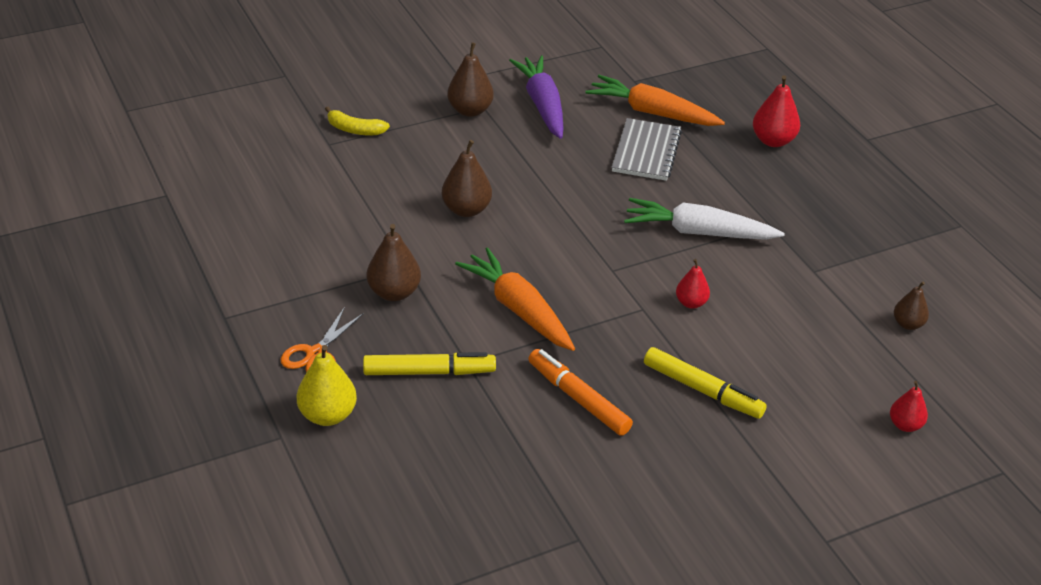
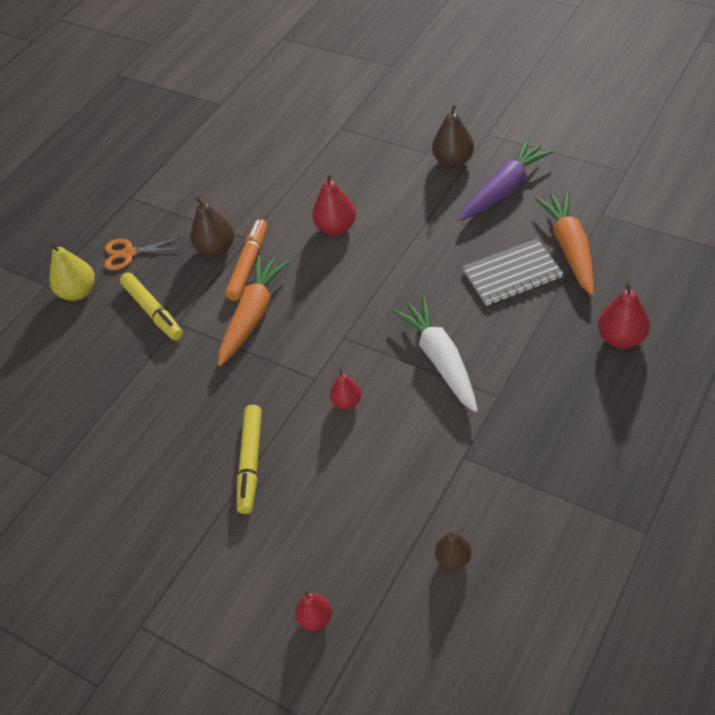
camera: 65 degrees right, 10 degrees up
(354, 130) = (368, 128): yellow banana -> none
(466, 210) = (336, 228): brown pear -> red pear
(578, 398) = (186, 398): orange marker -> orange marker (249, 264)

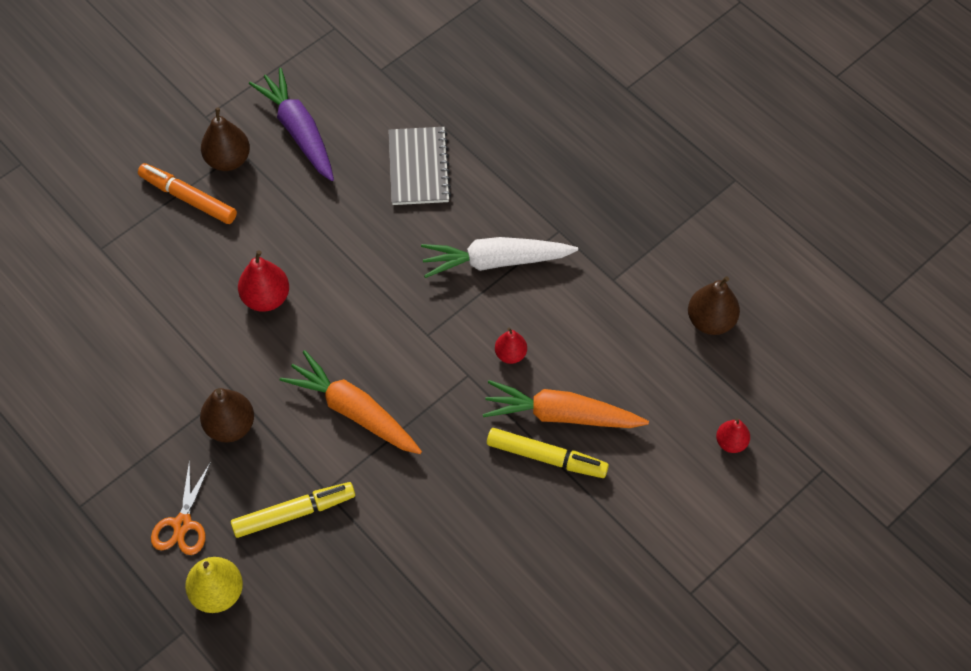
camera: 80 degrees left, 10 degrees up
(249, 264) = (274, 398): orange marker -> orange marker (188, 198)
(453, 558) = (710, 321): brown pear -> brown pear, size x1.59
(570, 248) = (411, 111): orange carrot -> orange carrot (561, 415)
(621, 338) = (537, 116): red pear -> none

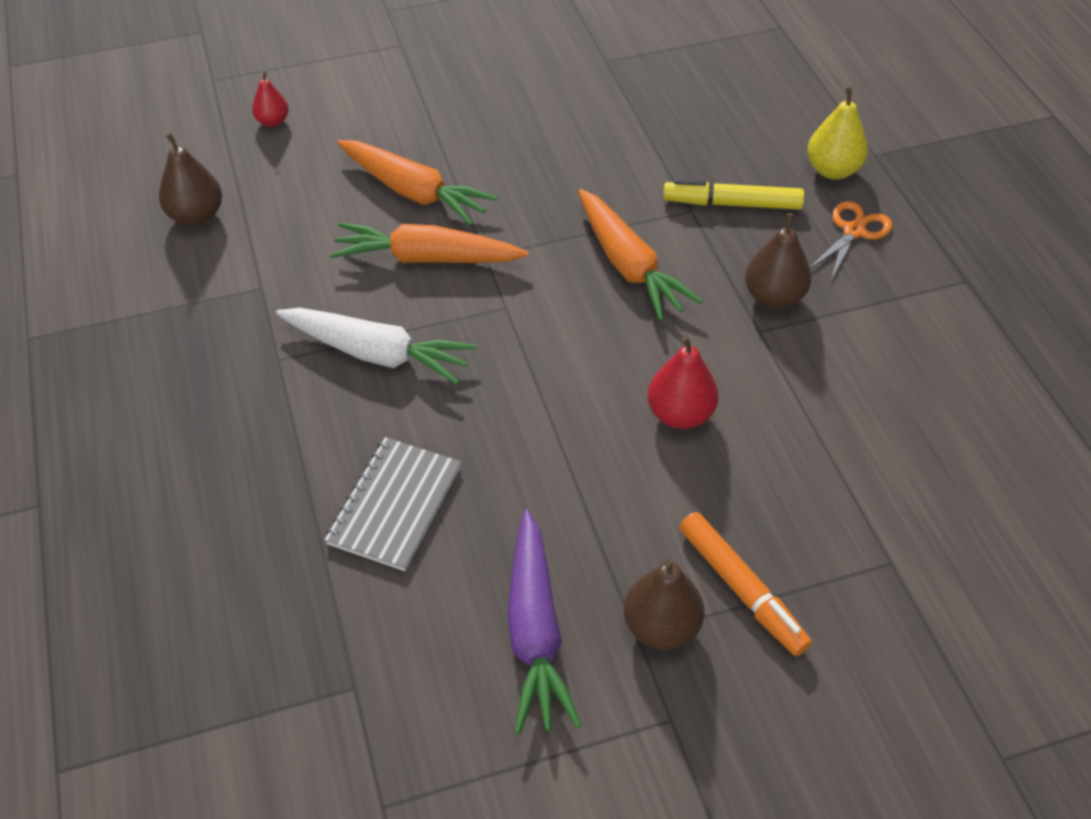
camera: 155 degrees left, 10 degrees down
(510, 354) = (427, 258): red pear -> orange carrot
(546, 457) = (454, 166): yellow marker -> none

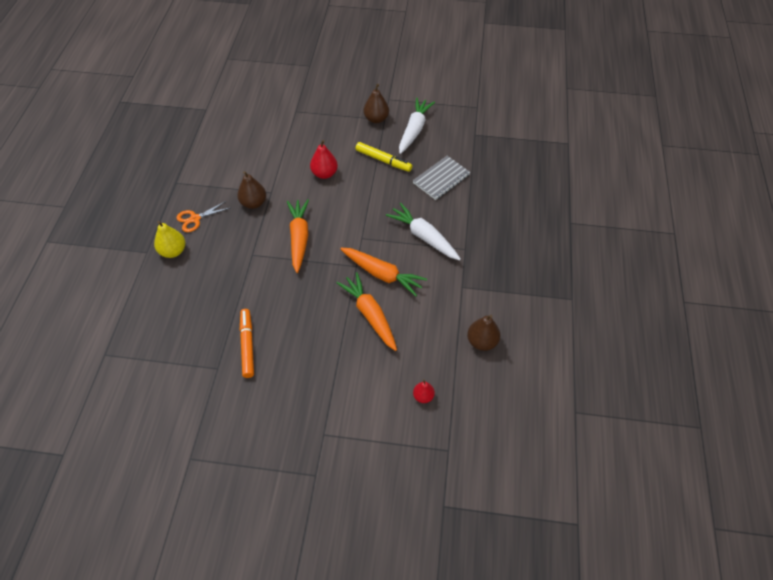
camera: 155 degrees left, 5 degrees up
(535, 631) = (414, 130): purple carrot -> white carrot
(732, 204) = (232, 251): yellow marker -> yellow marker (383, 160)
(741, 589) = (345, 120): orange marker -> orange marker (247, 345)

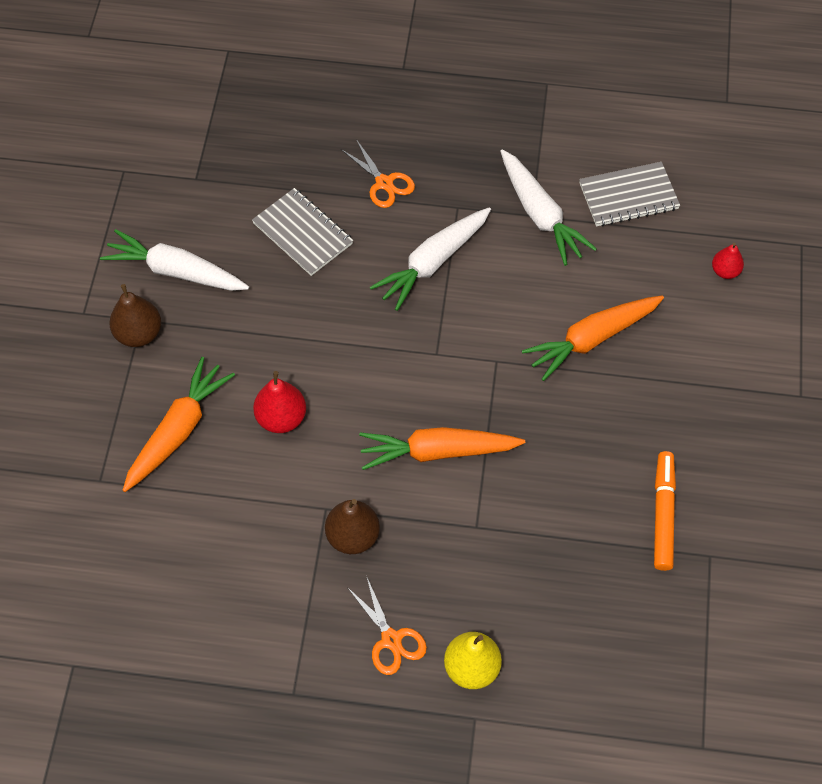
camera: 90 degrees left, 5 degrees up
(247, 345) = (663, 514): orange marker -> orange marker turned 105 degrees clockwise
(382, 274) = (512, 323): orange carrot -> orange carrot (178, 431)
(383, 160) = (252, 321): yellow marker -> none
(463, 291) = (540, 214): none -> white carrot
(479, 214) = (384, 183): none -> orange scissors
(482, 342) = (628, 196): brown pear -> grey notebook

